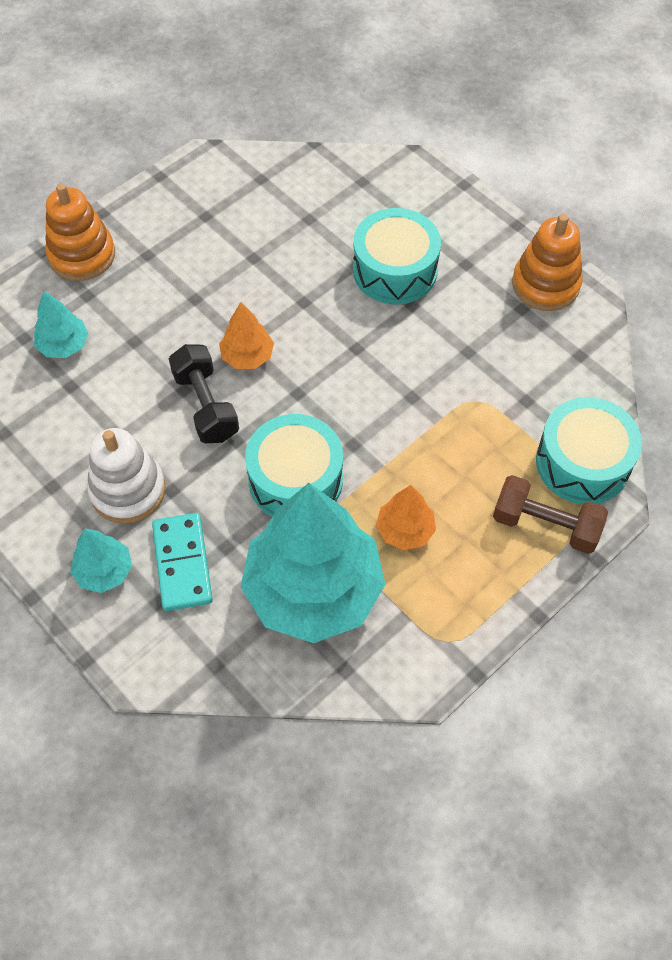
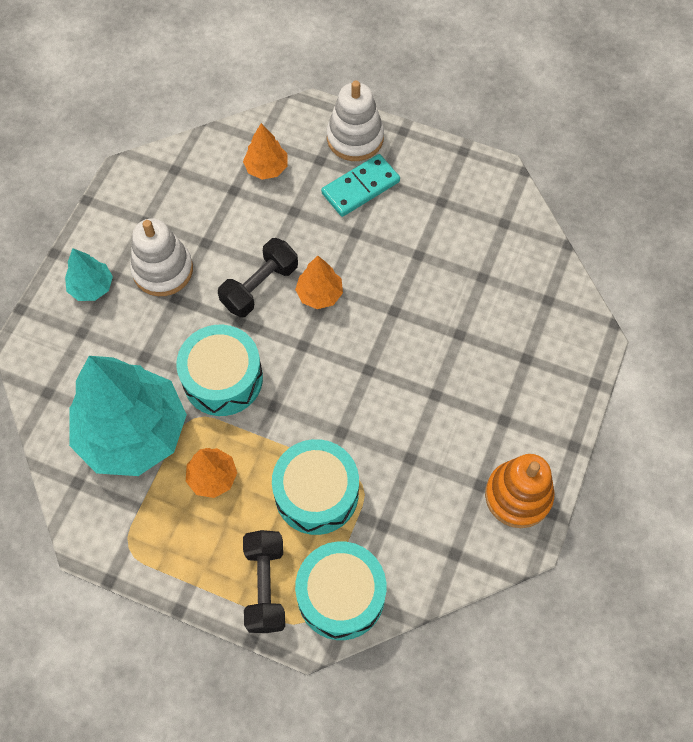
camera: 65 degrees right, 5 degrees up
(64, 345) = (266, 168): turquoise tree -> orange tree
(82, 255) = (355, 138): orange stacking toy -> white stacking toy
(182, 563) = (118, 334): turquoise domino -> turquoise domino (360, 187)
(395, 270) = (464, 366): turquoise drum -> turquoise drum (316, 493)
(545, 525) = (265, 586): brown dumbbell -> black dumbbell

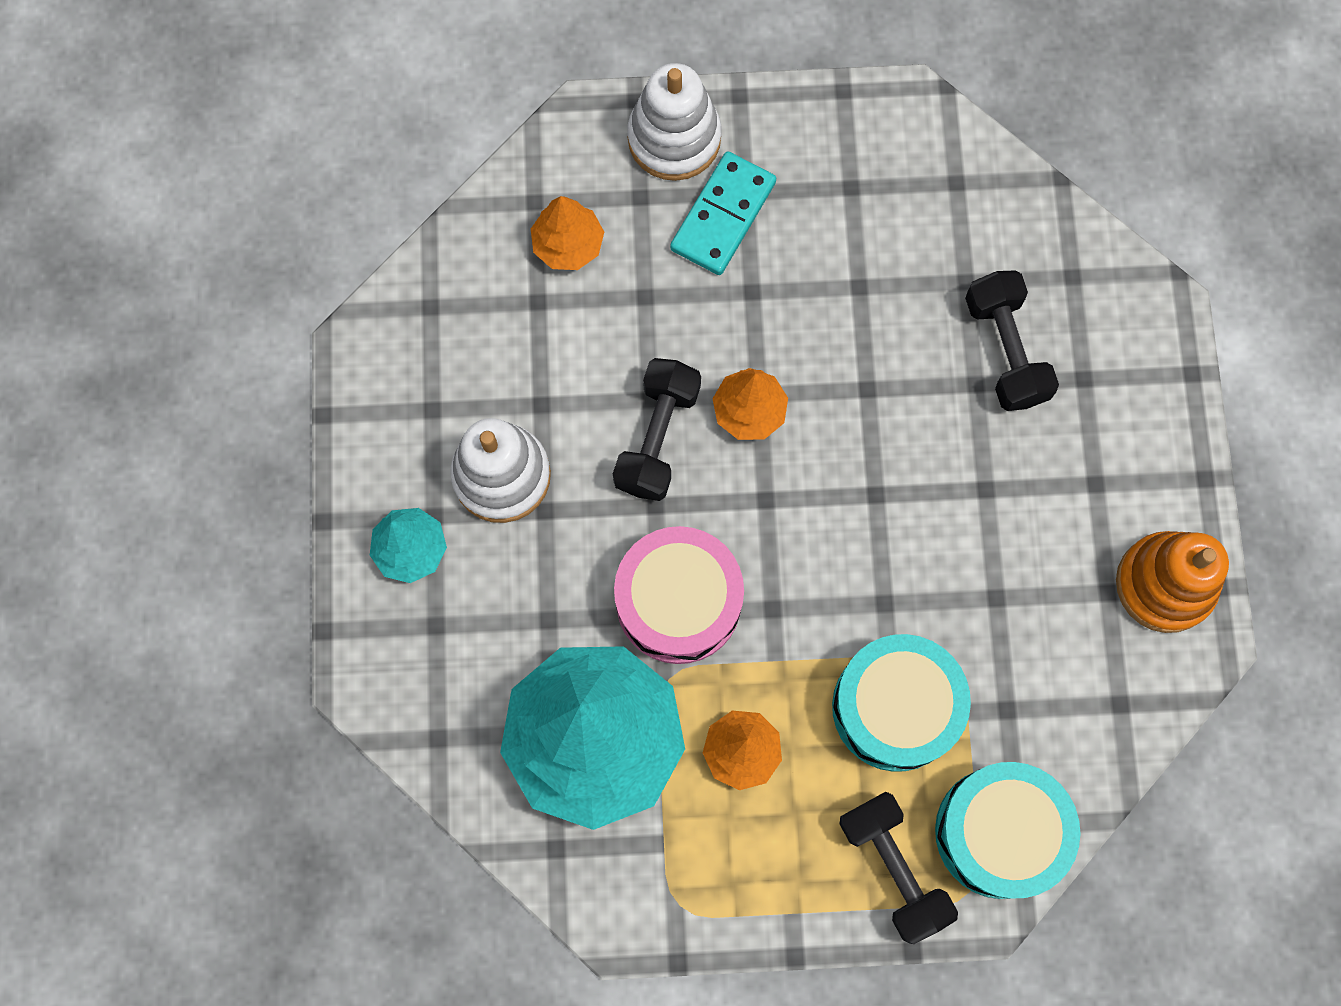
camera: 25 degrees left, 10 degrees up
(222, 378) = (678, 601): turquoise drum -> pink drum
(487, 323) = (1005, 350): none -> black dumbbell

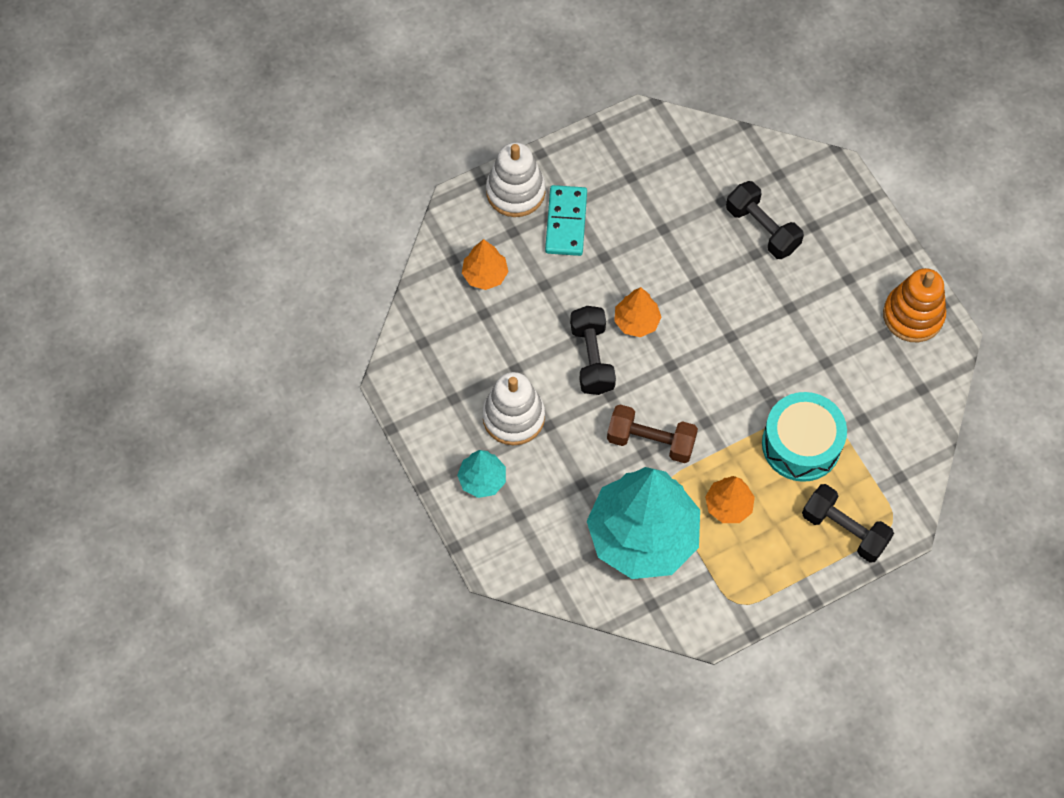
camera: 25 degrees left, 10 degrees down
(678, 601) = (651, 441): pink drum -> brown dumbbell
(999, 832) = (892, 485): turquoise drum -> none

